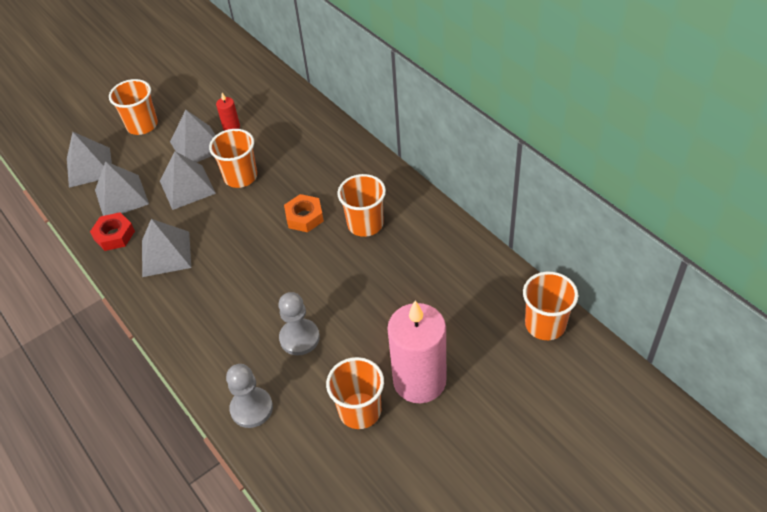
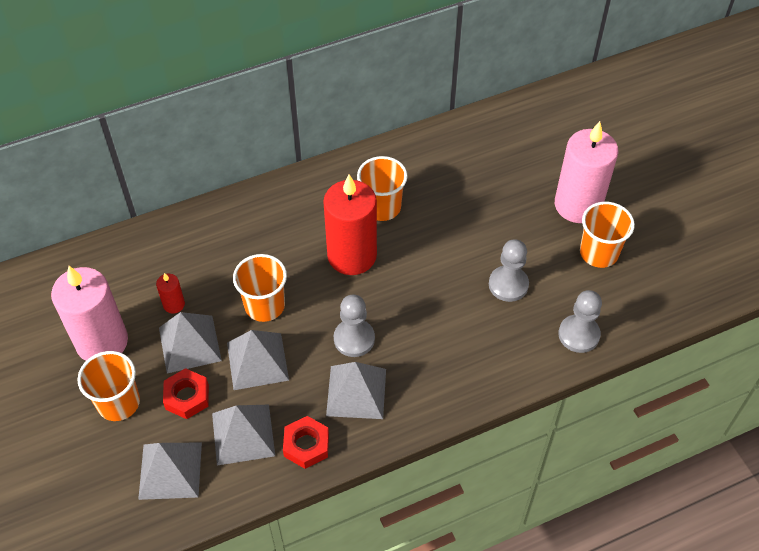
camera: 80 degrees left, 5 degrees up
(151, 158) = (187, 397): none -> red nut
(191, 102) = (102, 342): none -> pink candle
(218, 239) = (354, 339): none -> grey pawn
(304, 217) = (352, 256): orange nut -> red candle
(545, 324) = (542, 110): orange cup -> none

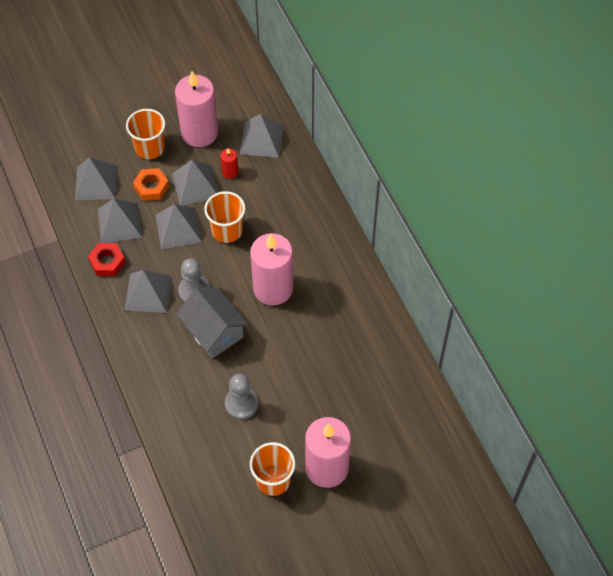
camera: 90 degrees right, 5 degrees up
(126, 270) = (261, 140): none -> grey pyramid
(187, 397) = (151, 187): red nut -> orange nut
(352, 256) = (273, 288): red candle -> pink candle
(382, 207) = (323, 310): orange cup -> none
(412, 315) = (214, 331): none -> grey house
(579, 335) = (190, 454): grey pawn -> none

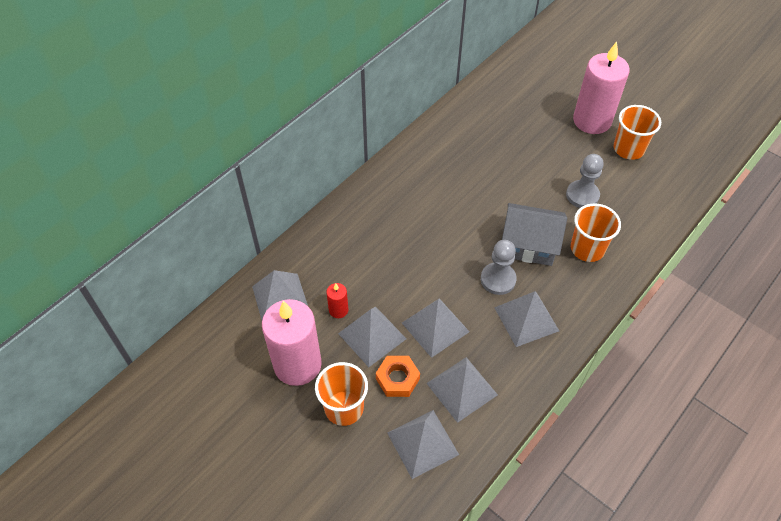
camera: 115 degrees left, 5 degrees down
(107, 262) = (516, 376): red nut -> none
(214, 331) = (529, 245): grey house -> grey house turned 75 degrees clockwise
(227, 230) = (412, 282): orange cup -> orange cup (587, 249)
(273, 288) = (454, 218): pink candle -> none

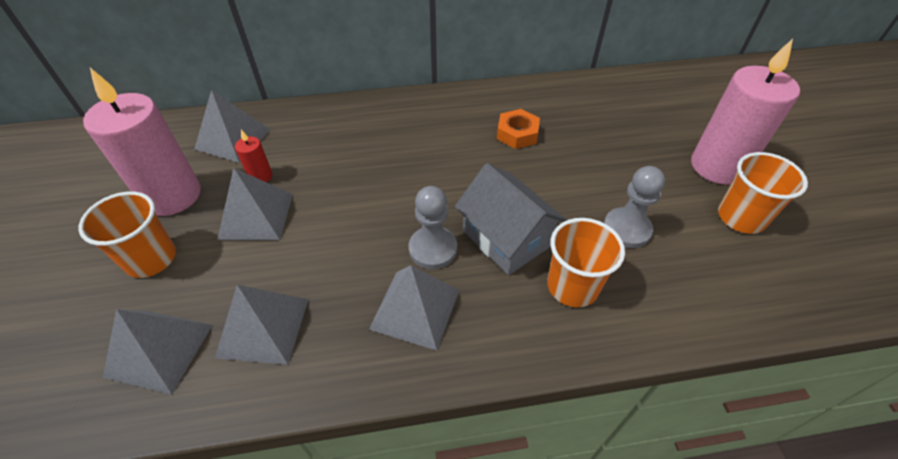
camera: 40 degrees right, 5 degrees down
(397, 379) = (224, 269): orange nut -> orange nut (517, 134)
(435, 327) = (317, 249): grey pyramid -> none

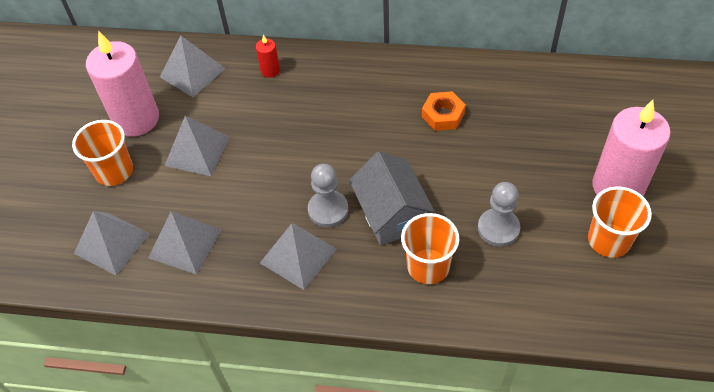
camera: 20 degrees right, 5 degrees up
(260, 176) = (208, 114): red candle -> red candle (270, 70)

